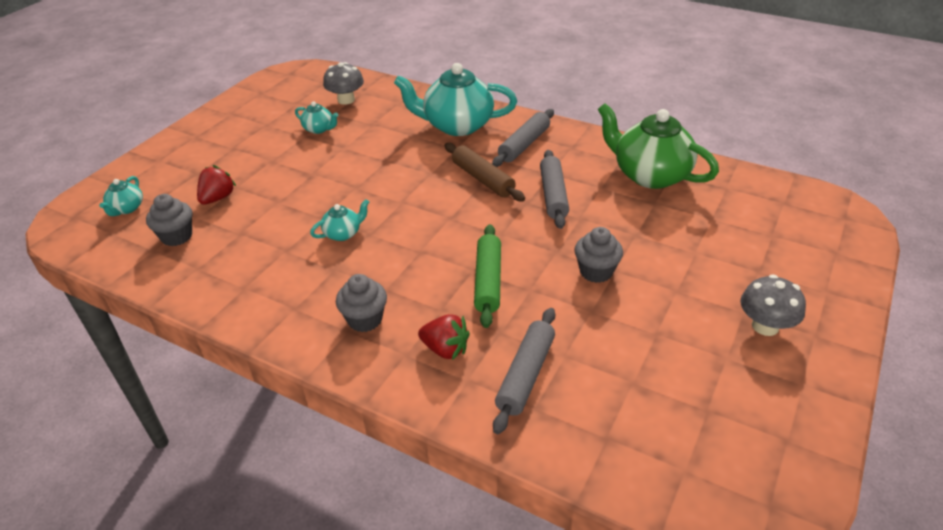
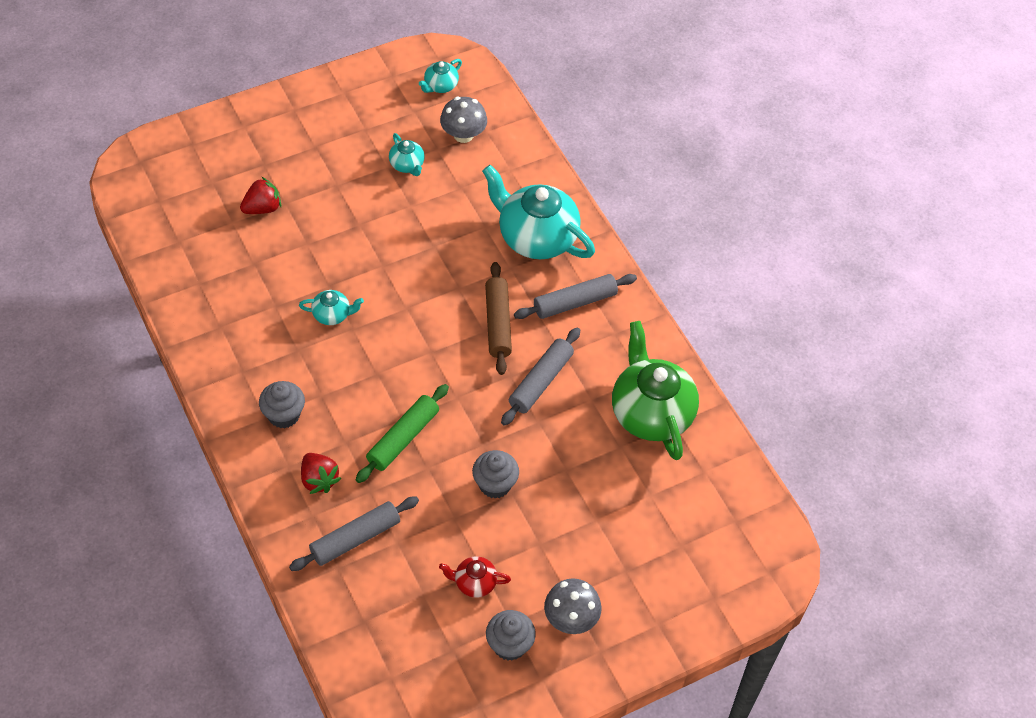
camera: 30 degrees right, 15 degrees up
(126, 208) = (185, 177): turquoise teapot -> turquoise teapot (440, 86)
(177, 236) = (204, 236): grey cupcake -> grey cupcake (509, 645)
(662, 347) = (474, 583): none -> red teapot

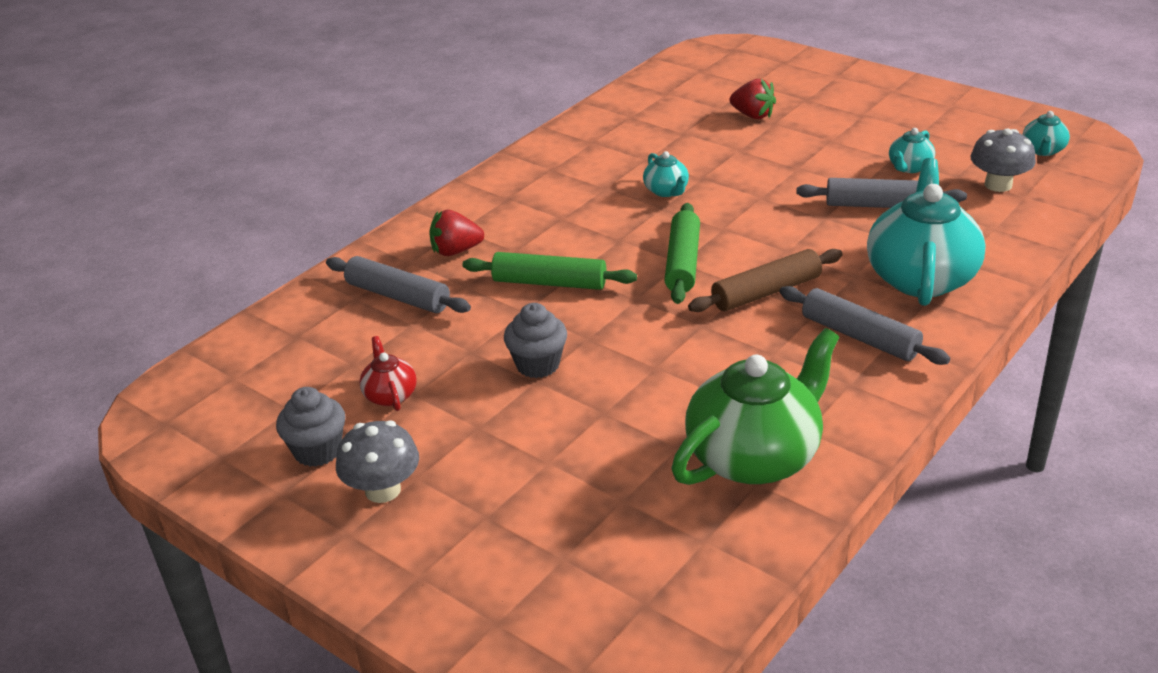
camera: 70 degrees right, 20 degrees down
(284, 415) = (518, 206): grey cupcake -> none
(319, 480) = (456, 251): red strawberry -> red strawberry turned 45 degrees clockwise
(432, 351) = (682, 262): none -> green rolling pin
(440, 86) = (1043, 150): turquoise teapot -> turquoise teapot turned 90 degrees counterclockwise
(541, 381) = (715, 350): grey rolling pin -> grey rolling pin (879, 205)

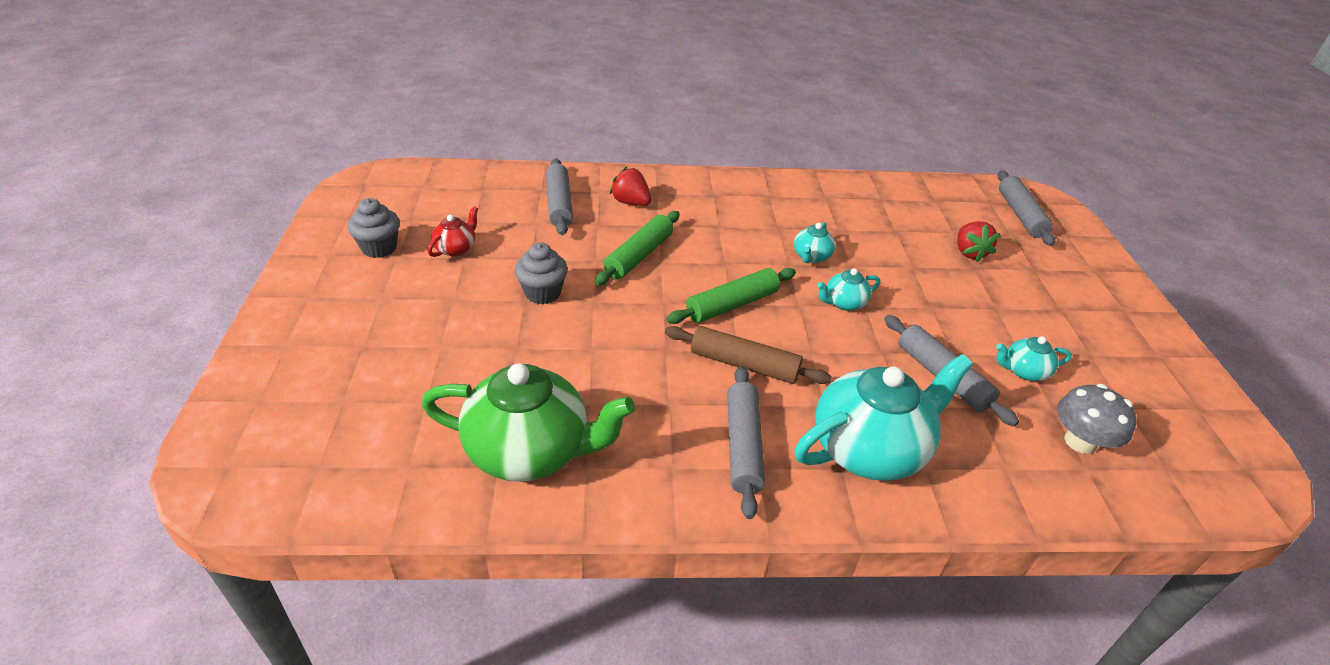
camera: 45 degrees right, 5 degrees up
(383, 490) = (360, 290): grey mushroom -> none
(549, 283) = (639, 256): green rolling pin -> green rolling pin turned 60 degrees clockwise
(734, 67) = (1020, 215): none -> grey rolling pin
(1043, 150) = (1184, 451): turquoise teapot -> turquoise teapot (844, 303)

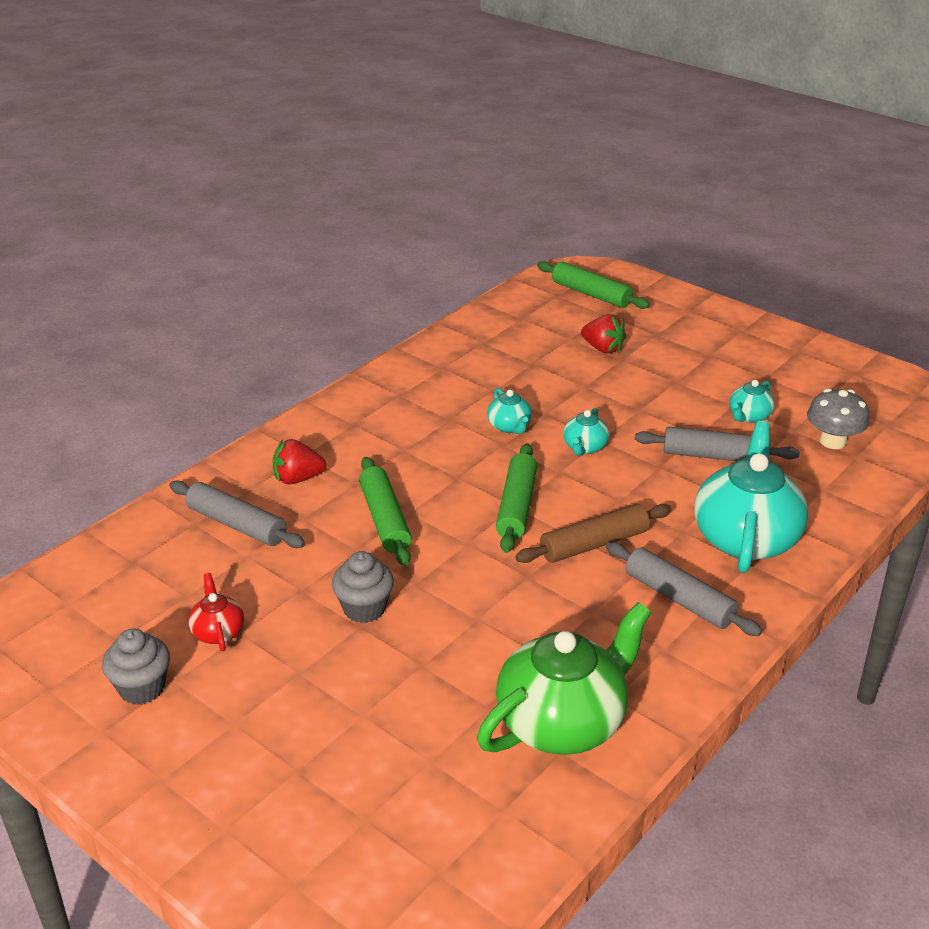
camera: 45 degrees left, 5 degrees down
(1020, 215) = (591, 294): grey rolling pin -> green rolling pin

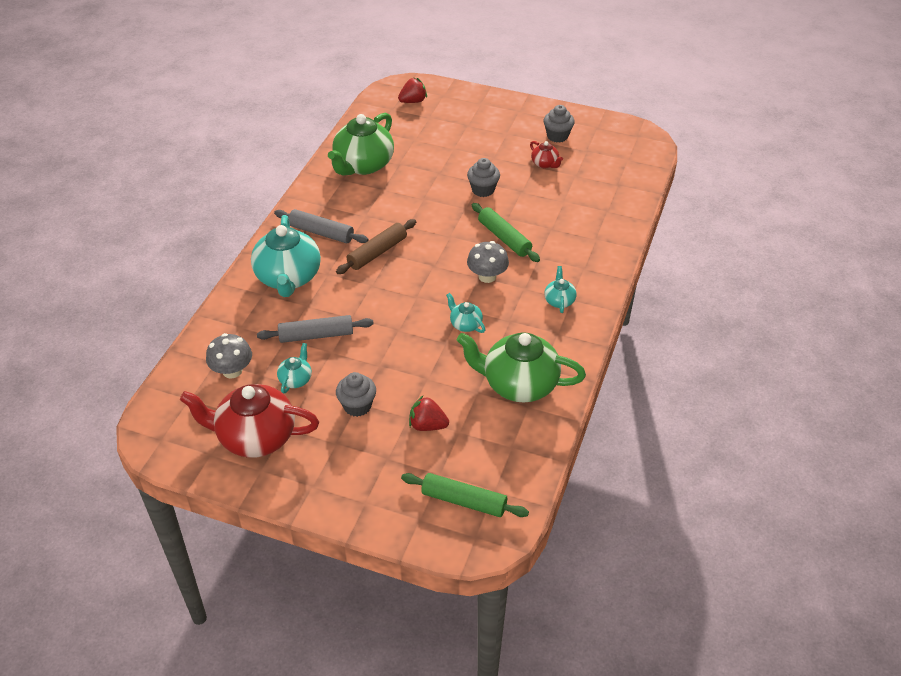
camera: 160 degrees right, 10 degrees up
(236, 524) = (584, 215): grey rolling pin -> none
(298, 479) = (574, 251): red strawberry -> red strawberry (413, 101)
(445, 474) = (487, 276): none -> grey mushroom
(481, 360) = (518, 384): none -> green teapot
(516, 506) = (432, 265): green rolling pin -> none
(584, 447) = (407, 320): turquoise teapot -> turquoise teapot (559, 301)
(677, 378) = (357, 406): none -> grey cupcake
(802, 376) = (255, 437): none -> red teapot

